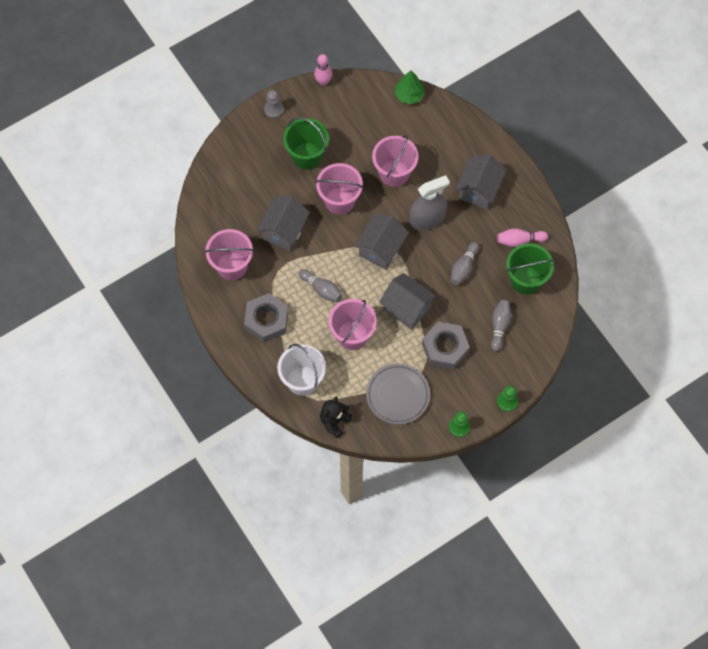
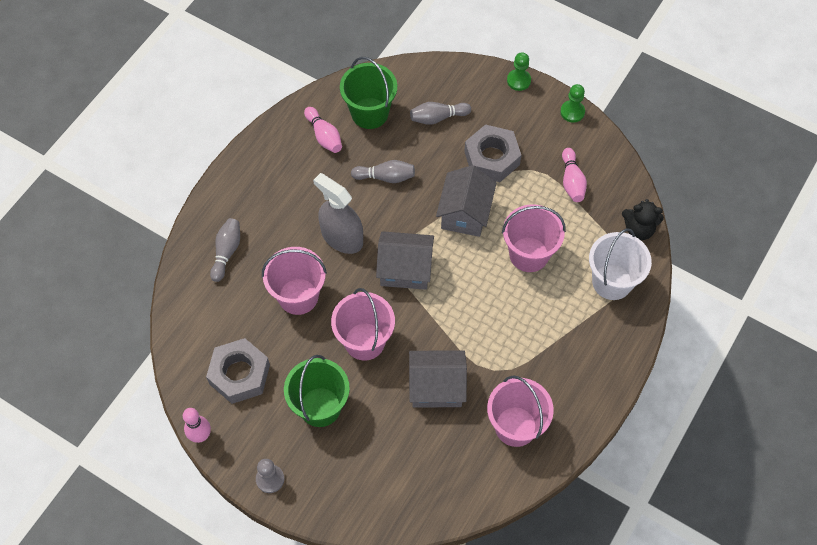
camera: 115 degrees left, 5 degrees down
(266, 320) = (563, 353): grey nut -> grey nut (239, 374)
(321, 289) = (490, 311): grey bowling pin -> grey bowling pin (226, 252)
(398, 395) = (572, 181): grey plate -> pink bowling pin
(409, 95) = (179, 324): green tree -> none
(479, 189) = (278, 199): grey house -> none

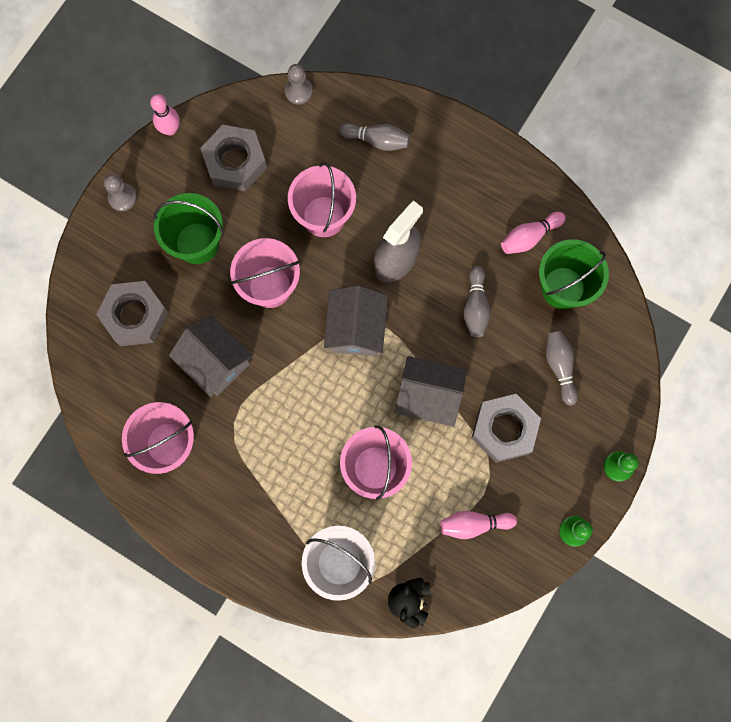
camera: 90 degrees right, 15 degrees up
(171, 319) = (298, 91): none -> grey pawn
(392, 462) = (135, 316): none -> grey nut
(436, 387) = (215, 362): grey house -> grey house turned 45 degrees counterclockwise

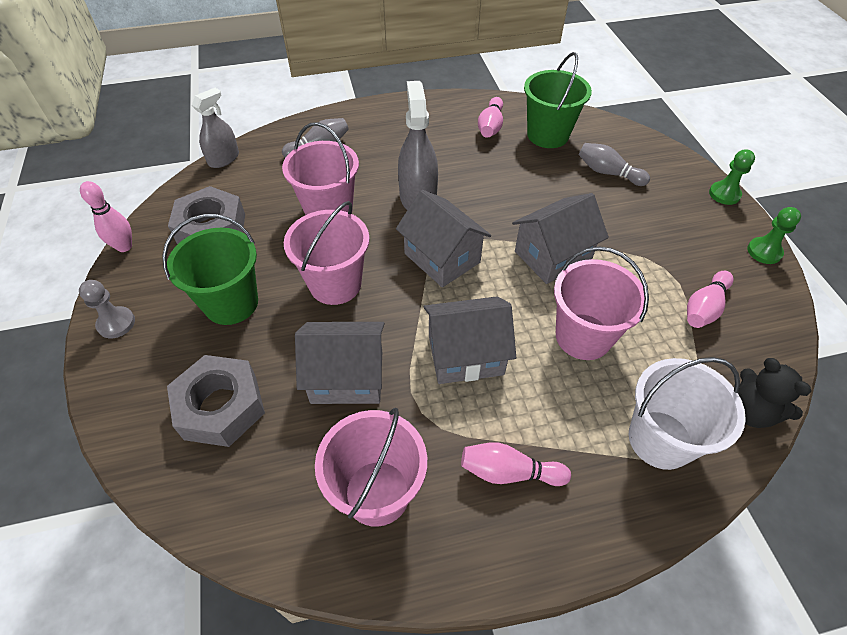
camera: 45 degrees left, 25 degrees down
(242, 499) = (509, 472): none -> pink bowling pin
(294, 412) = (465, 355): none -> grey house
(298, 91) = (223, 159): grey pawn -> grey spray bottle
(475, 306) = (509, 182): grey bowling pin -> none
(504, 429) = (630, 232): grey nut -> none

